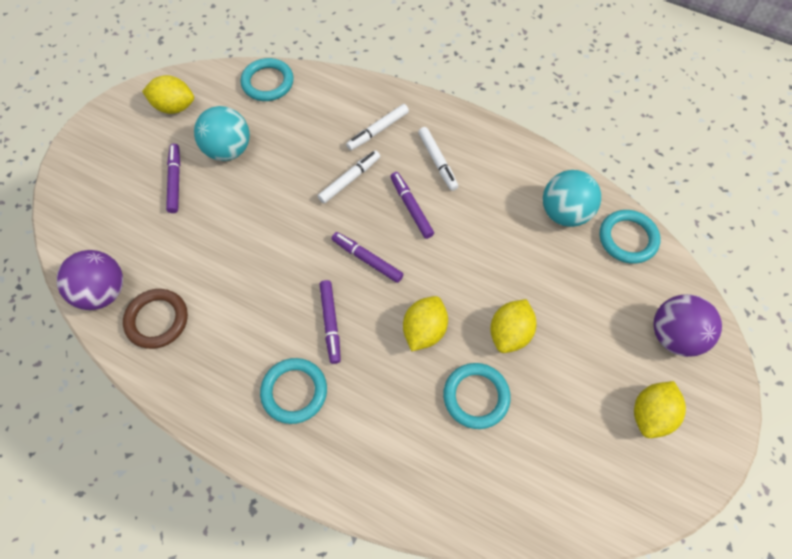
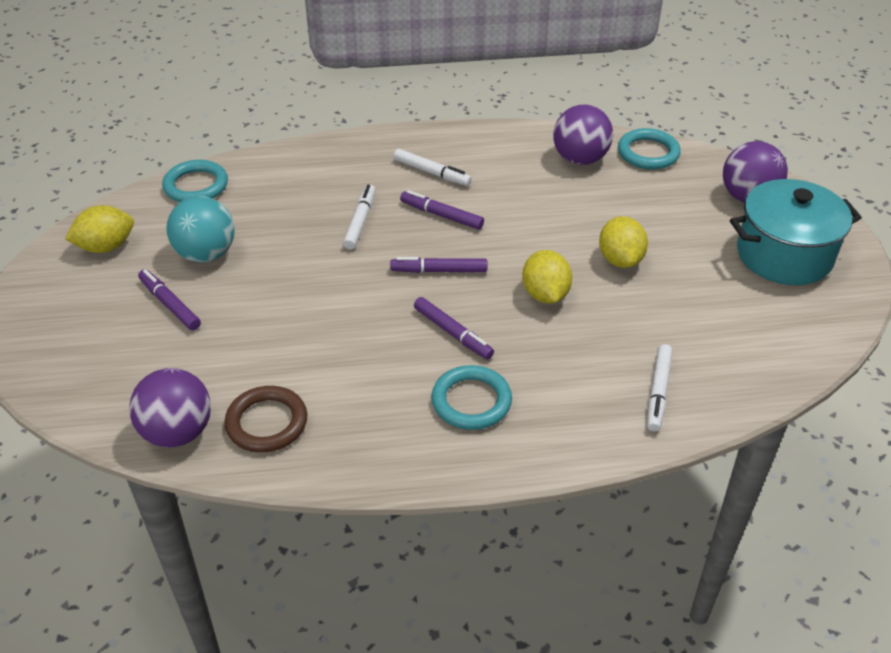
camera: 35 degrees left, 20 degrees down
(378, 130) = (350, 175): white marker -> white marker (658, 392)
(476, 396) = (638, 316): turquoise ring -> none
(564, 213) = (580, 159): turquoise ball -> purple ball
(651, 414) = (784, 255): yellow lemon -> turquoise pot

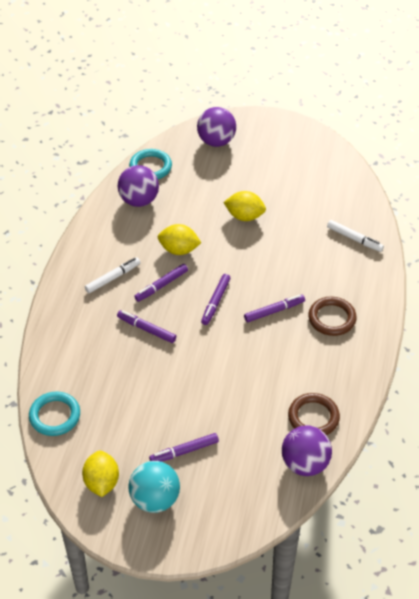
camera: 70 degrees left, 5 degrees up
(206, 254) = (140, 422): turquoise ball -> turquoise ball (155, 499)
(360, 221) = (146, 329): white marker -> purple marker
(471, 401) = (332, 318): turquoise ring -> brown ring
(545, 294) = (259, 259): yellow lemon -> yellow lemon (179, 250)
(784, 255) = (272, 148): turquoise pot -> none

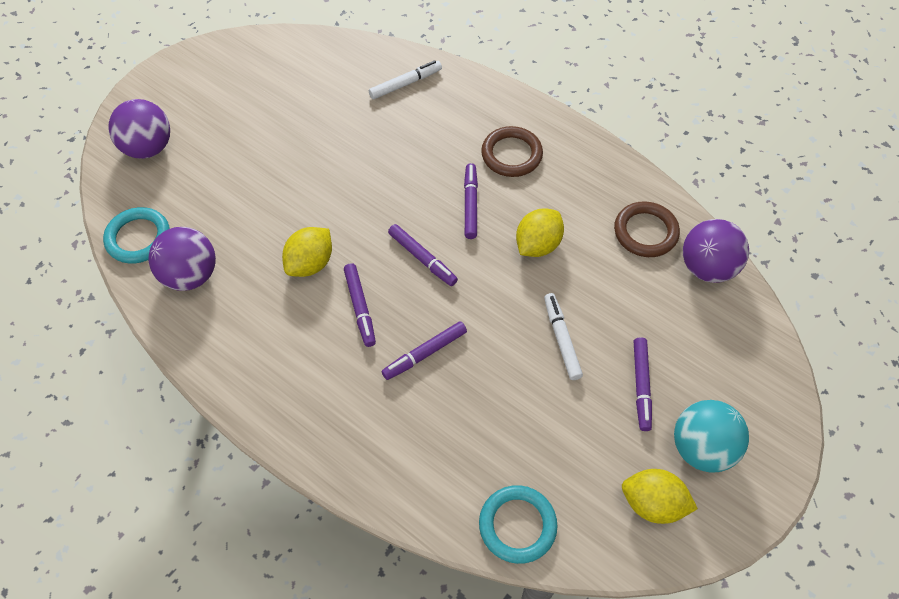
camera: 65 degrees left, 10 degrees up
(113, 278) = (312, 360): white marker -> white marker (561, 339)
(244, 216) = (300, 171): yellow lemon -> yellow lemon (537, 245)

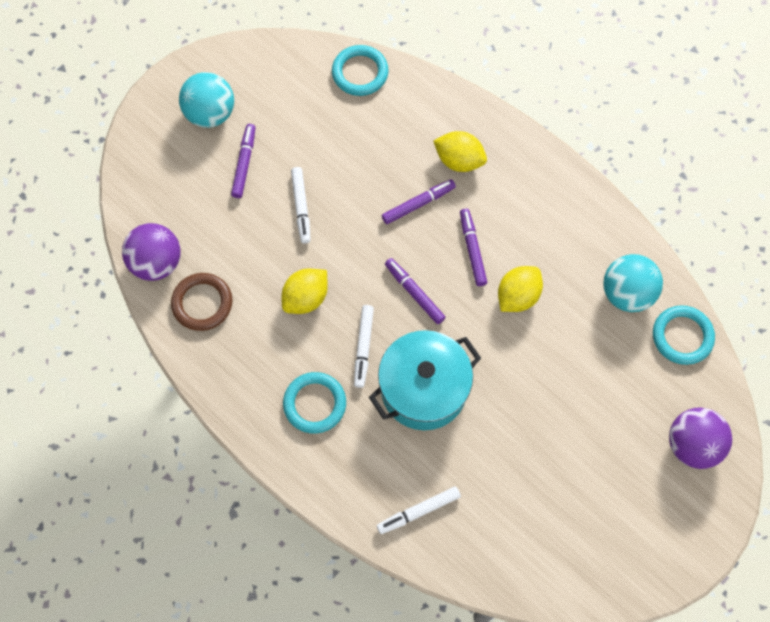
camera: 175 degrees left, 10 degrees up
(190, 275) = (627, 293): purple ball -> turquoise ball
(407, 173) = (423, 389): none -> turquoise pot
(470, 204) = (363, 347): purple marker -> white marker
(511, 154) = (315, 404): brown ring -> turquoise ring
(653, 504) = (258, 79): yellow lemon -> yellow lemon (459, 160)

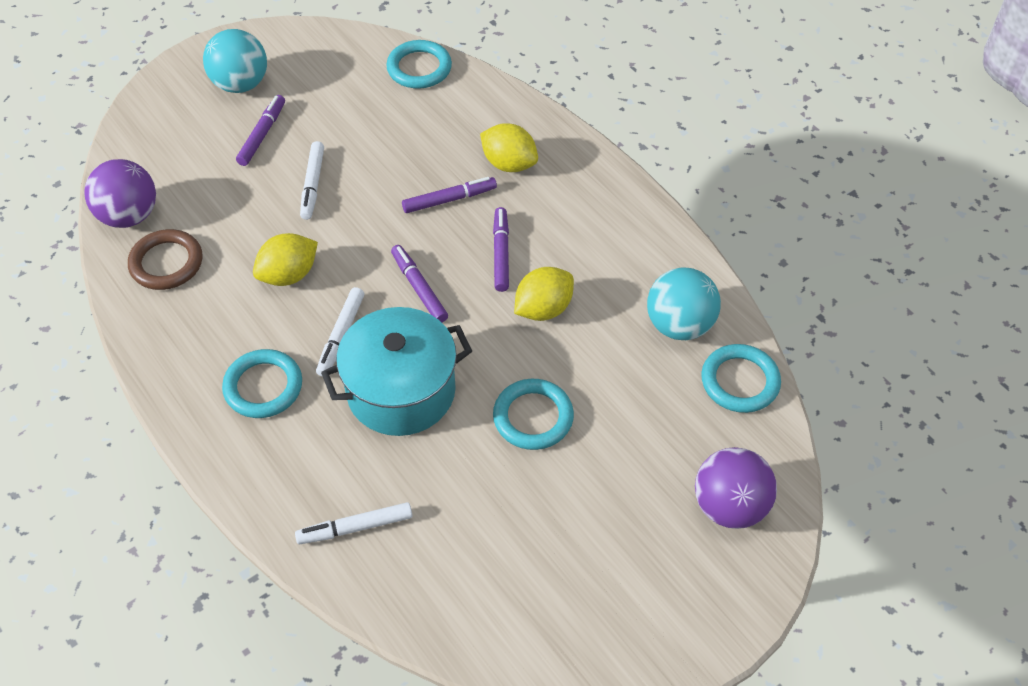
camera: 10 degrees right, 15 degrees down
(531, 395) = (533, 417): none -> turquoise ring

